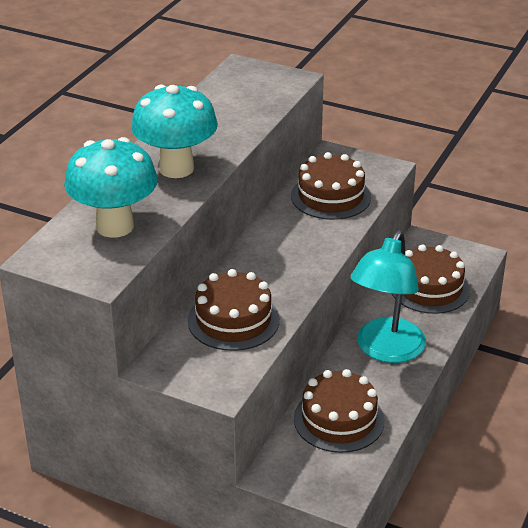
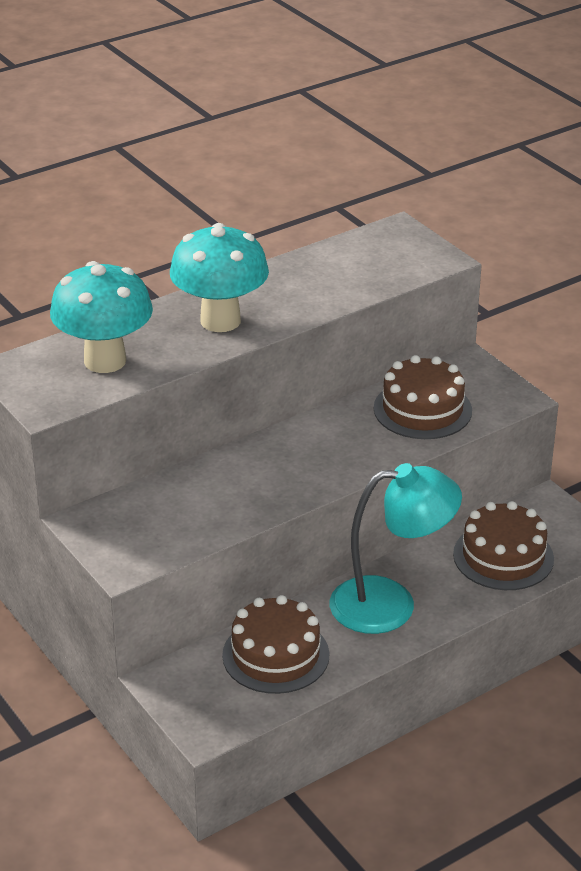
camera: 30 degrees right, 0 degrees up
(233, 320) = (198, 503): brown cake -> none
(385, 350) = (391, 604): turquoise lamp -> turquoise lamp turned 150 degrees counterclockwise

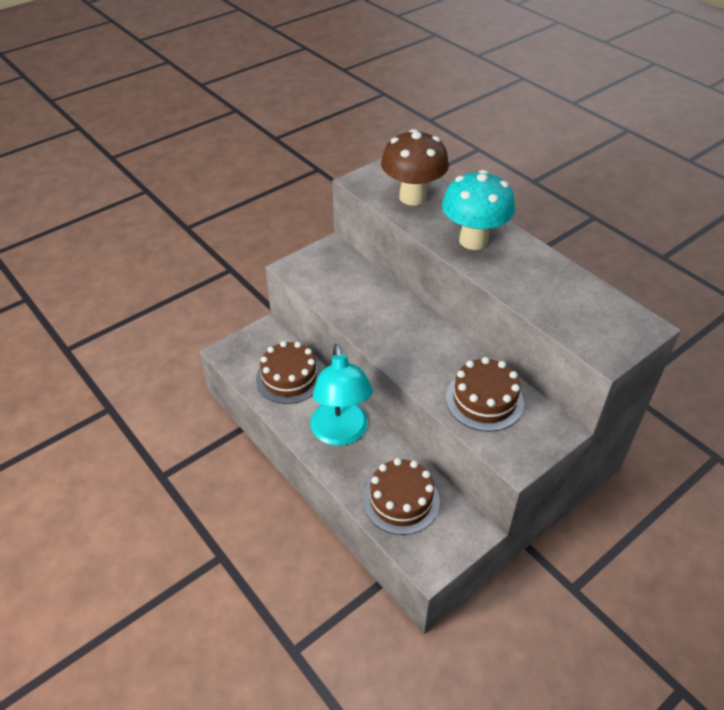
camera: 85 degrees right, 10 degrees up
(105, 361) = (412, 197): turquoise mushroom -> brown mushroom

